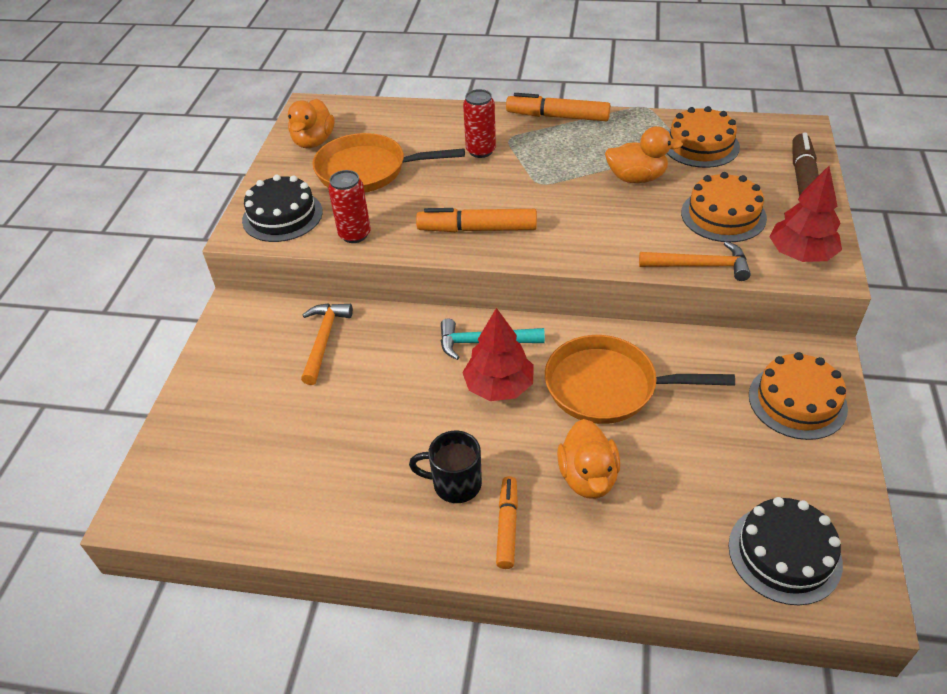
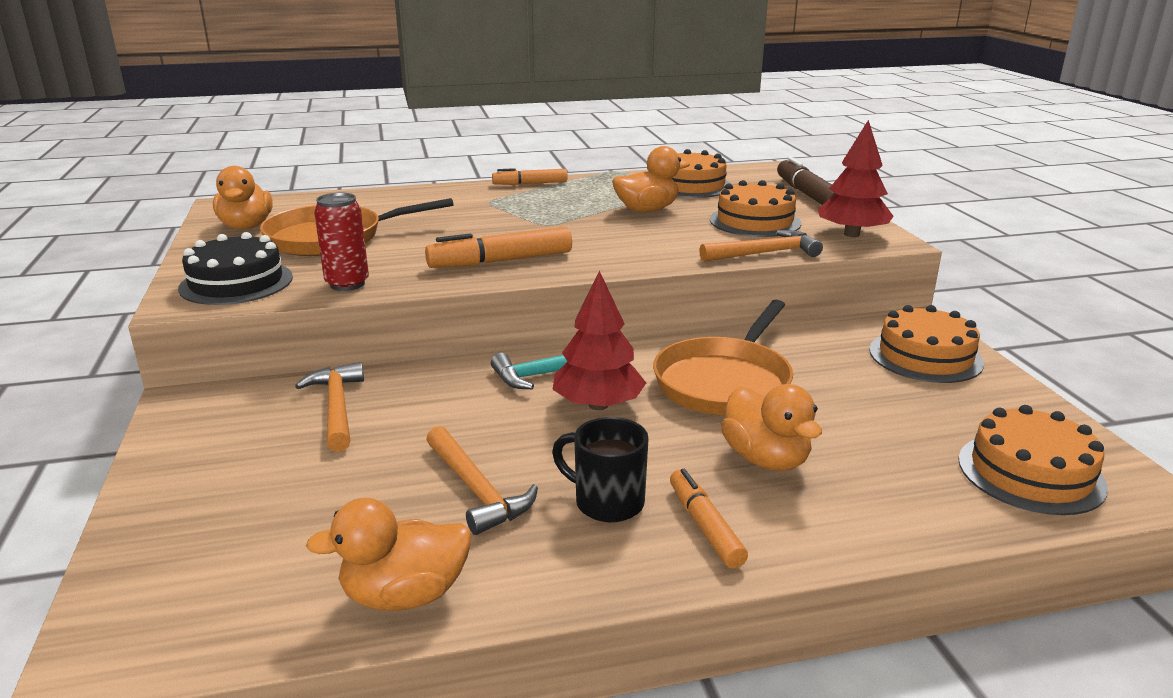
camera: 25 degrees left, 20 degrees down
(300, 521) = (405, 595): none -> orange duck
(378, 446) = (476, 490): none -> orange hammer
(455, 484) = (607, 502): black mug -> black mug turned 45 degrees clockwise
(481, 151) = (462, 212): red can -> none
(557, 117) = (530, 184): orange marker -> orange marker, size x0.65
(608, 387) = (725, 382): orange pan -> orange pan turned 45 degrees counterclockwise
(784, 554) = (1030, 473): black cake -> orange cake

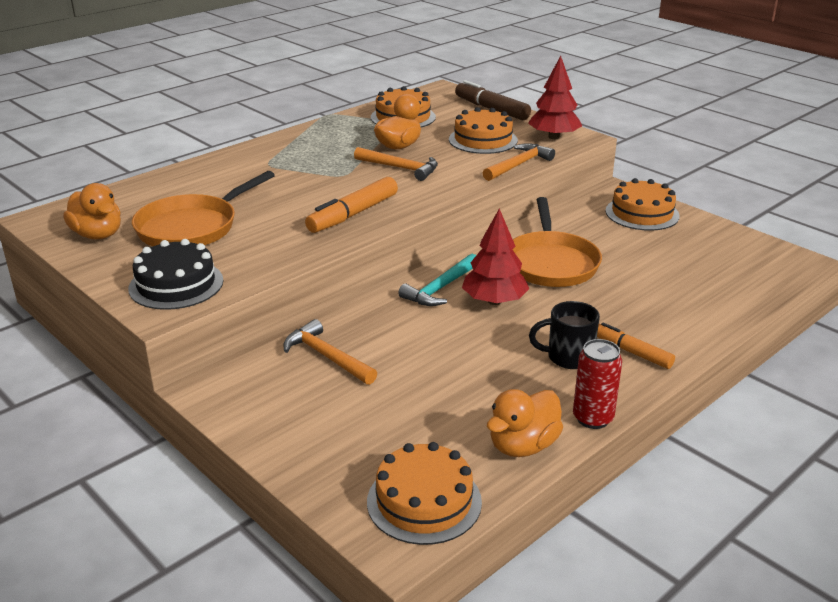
camera: 30 degrees left, 5 degrees up
(347, 284) = (267, 262): red can -> red can (592, 418)
(476, 490) = (487, 376): orange hammer -> orange hammer (400, 168)
(530, 184) = (279, 140): orange marker -> none
(765, 459) = (622, 304): orange duck -> none
(1030, 473) = (752, 269): orange cake -> orange cake (424, 501)

